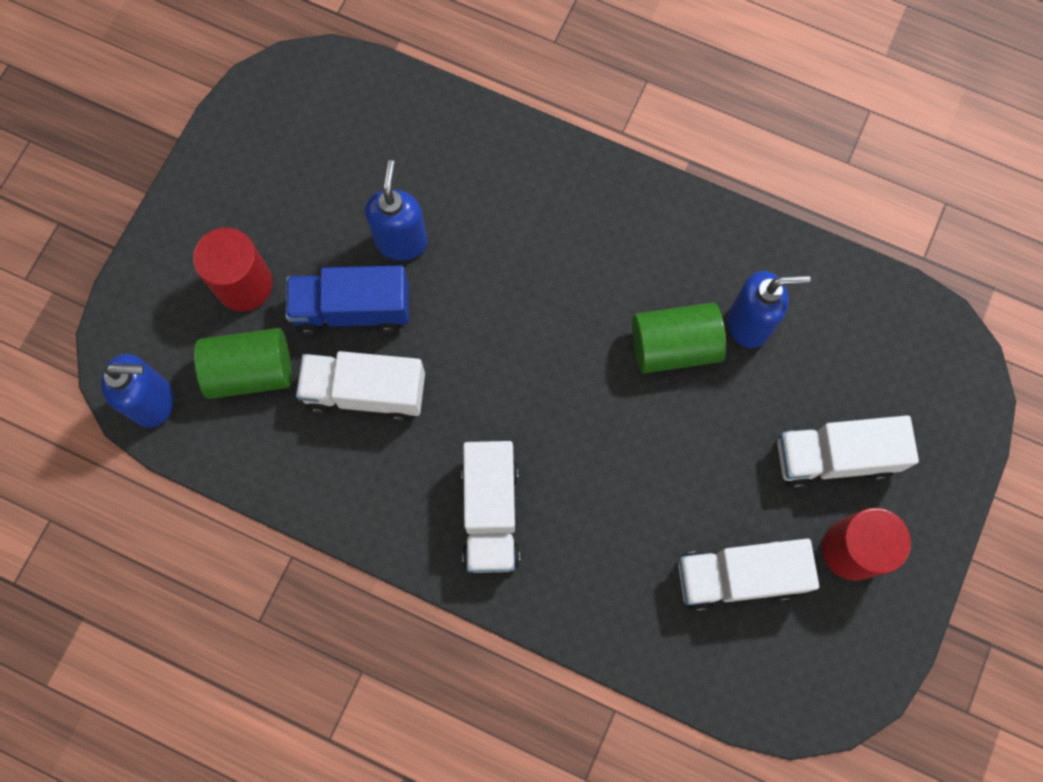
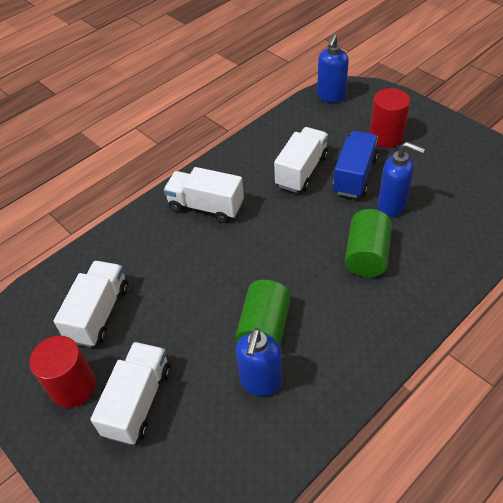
camera: 115 degrees right, 25 degrees down
(251, 371) = (333, 131): green cylinder -> green cylinder (366, 255)

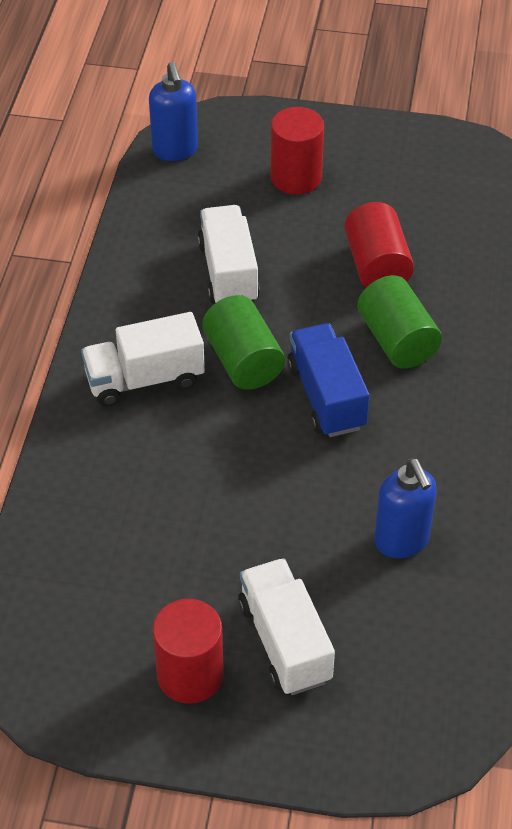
camera: 40 degrees left, 0 degrees up
(99, 313) = (135, 580): white truck -> none
(264, 328) = (354, 483): green cylinder -> green cylinder (243, 361)
(354, 176) = (300, 248): blue truck -> blue truck (326, 396)
(392, 206) = (377, 266): blue soap dispenser -> red cylinder

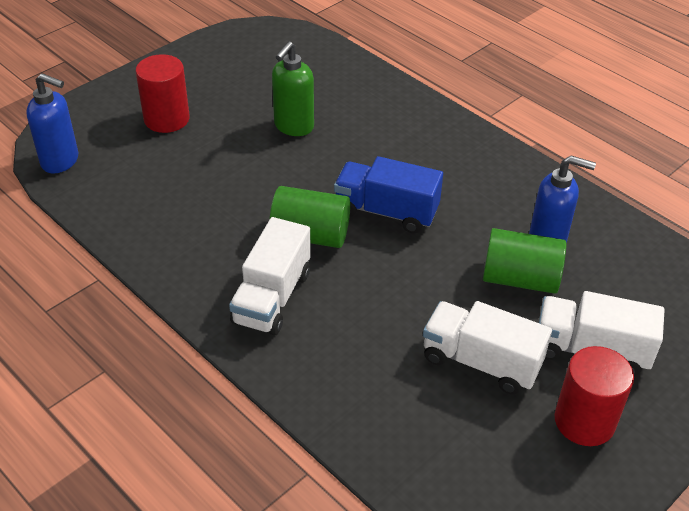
camera: 55 degrees left, 5 degrees down
(228, 273) = (217, 198): white truck -> white truck (481, 362)
(377, 266) = (293, 127): red cylinder -> green soap dispenser
(397, 340) = (370, 153): green cylinder -> green cylinder (520, 279)

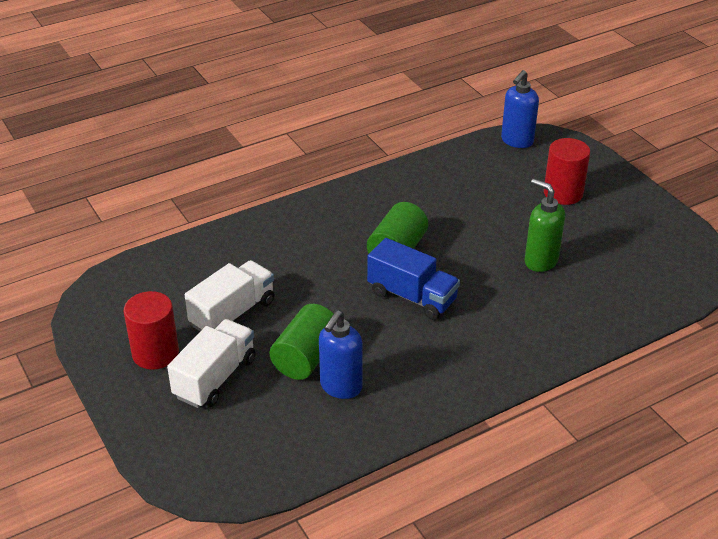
camera: 105 degrees right, 5 degrees down
(272, 297) = (338, 223): white truck -> none
(386, 212) = (412, 296): blue truck -> blue truck turned 90 degrees clockwise

